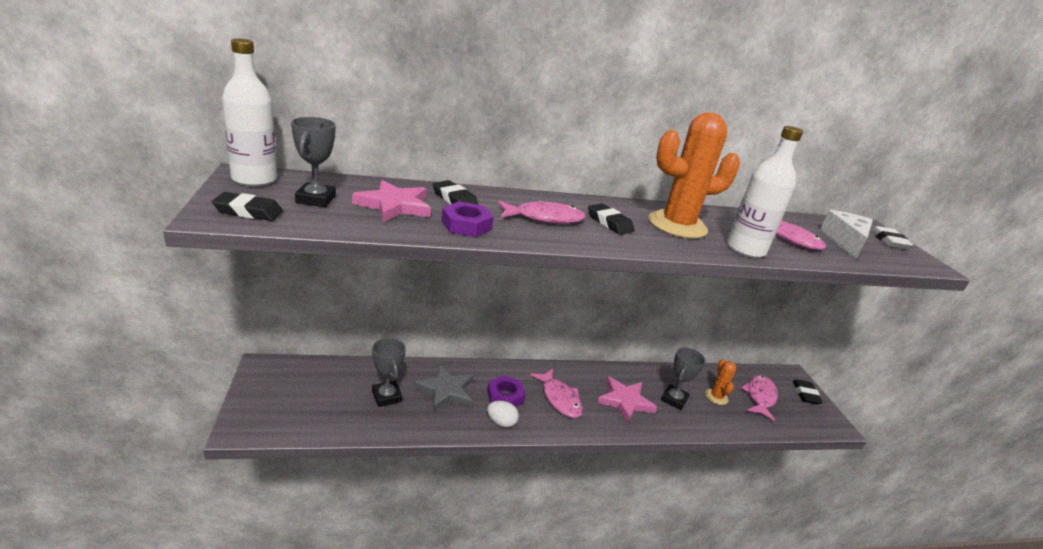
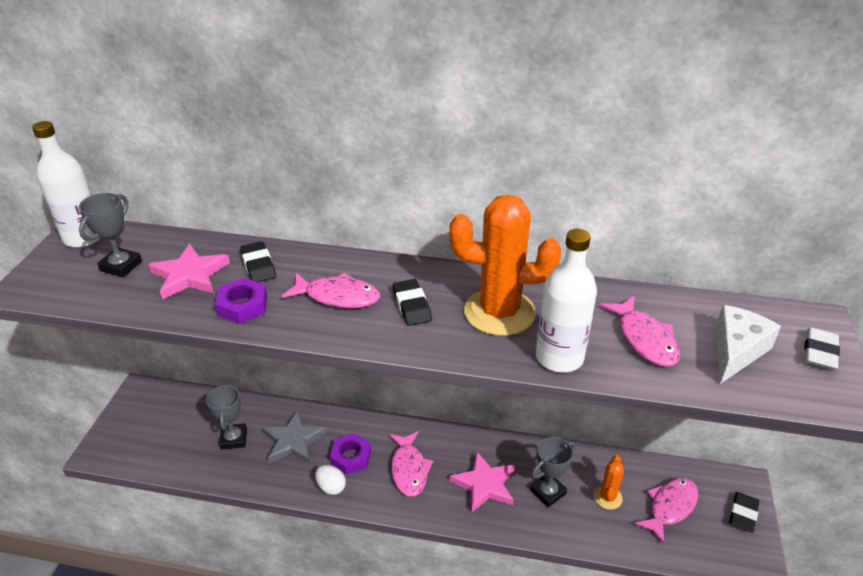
camera: 25 degrees right, 10 degrees up
(248, 211) = (53, 282): black eraser -> none

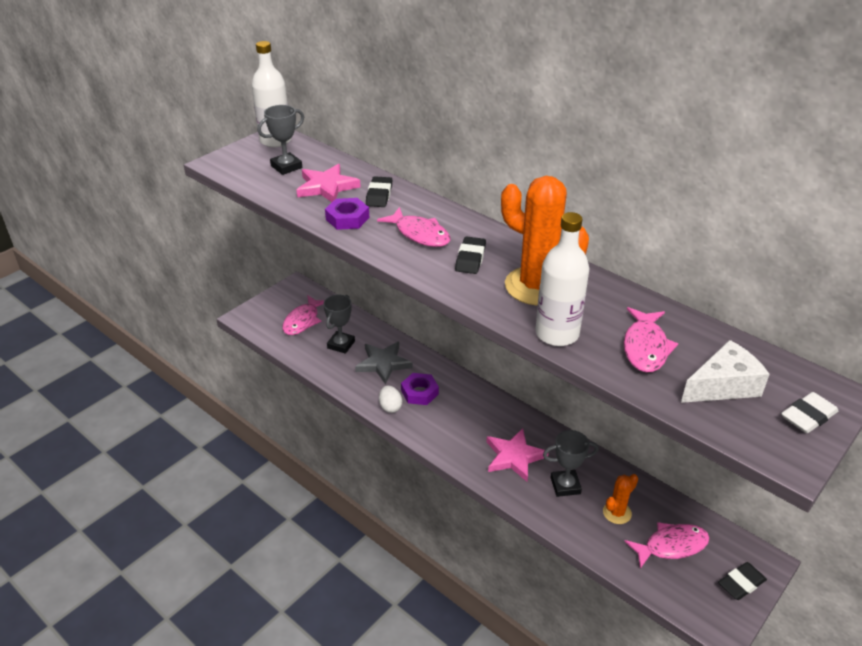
camera: 30 degrees right, 0 degrees up
(409, 469) = (459, 420): pink fish -> pink fish (303, 321)

